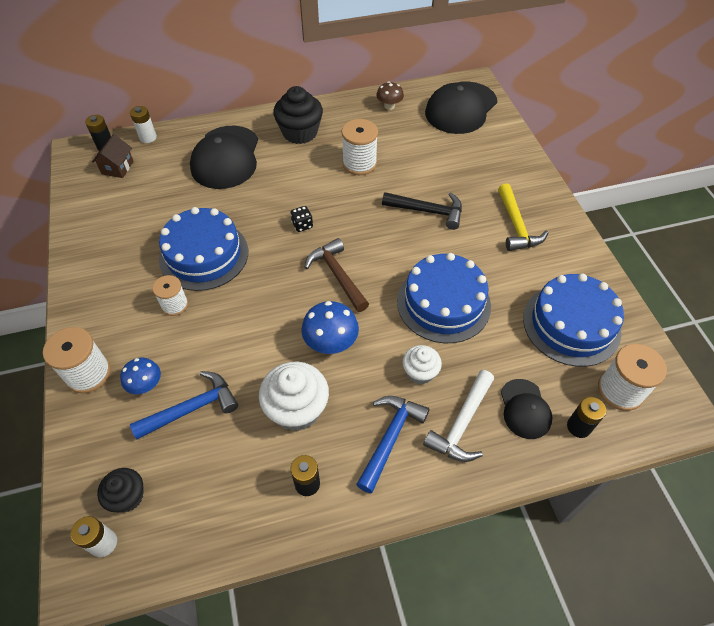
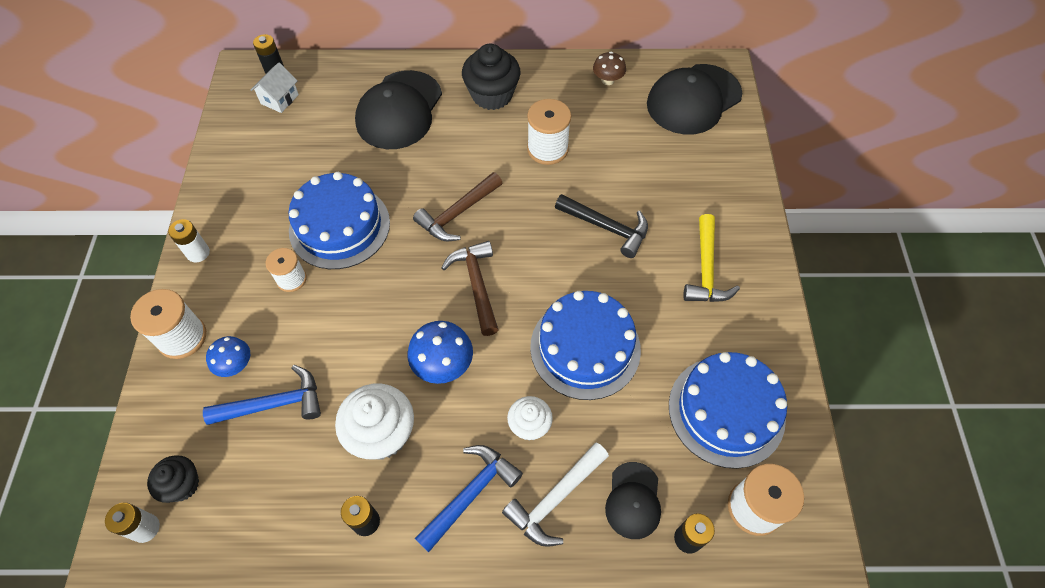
camera: 15 degrees right, 5 degrees up
(117, 168) = (279, 99): brown house -> white house
(148, 137) = (322, 68): white battery -> white battery (198, 253)
(302, 225) = (457, 213): black dice -> brown hammer

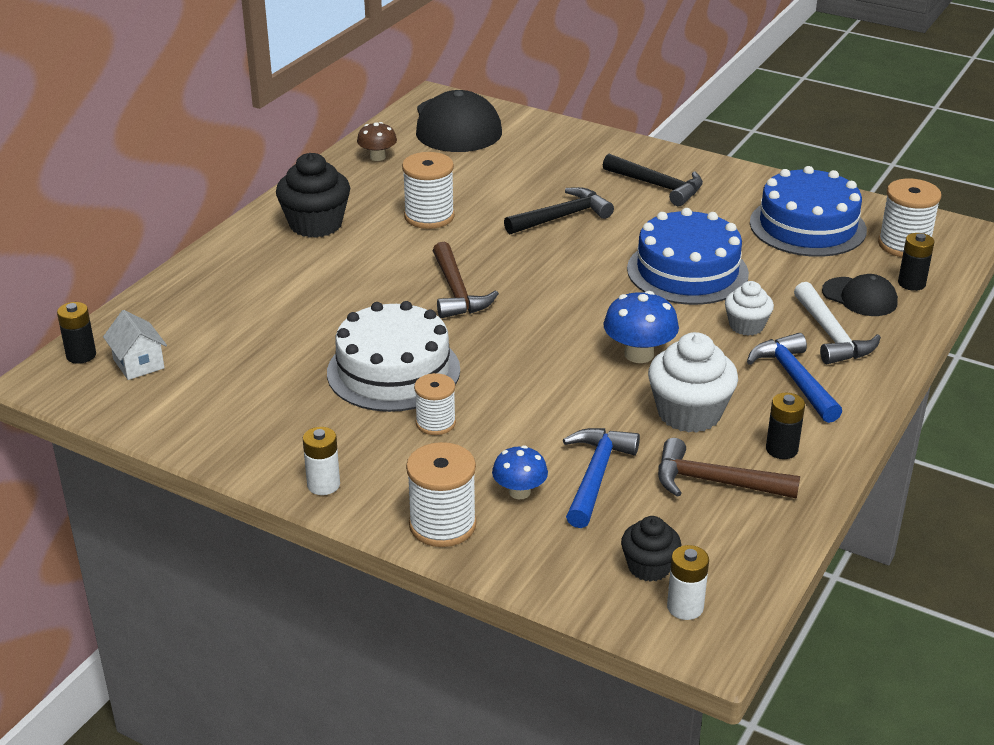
camera: 60 degrees left, 25 degrees down
(339, 226) = (393, 371): blue cake -> white cake
(399, 110) = (265, 286): black cap -> none
(476, 284) = (559, 307): brown hammer -> brown hammer (714, 482)
(706, 270) = (658, 186): yellow hammer -> black hammer

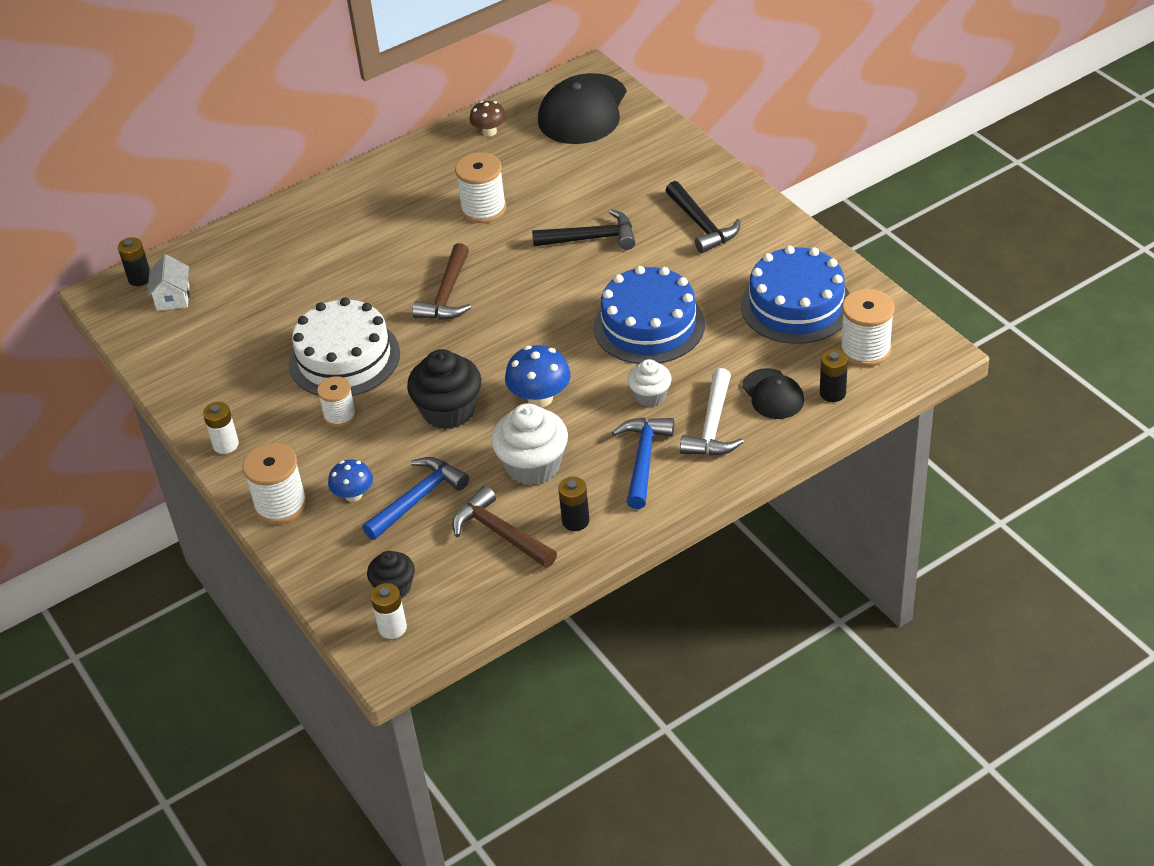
camera: 30 degrees right, 10 degrees up
(316, 224) = (389, 194): black cupcake -> black cupcake (448, 411)

